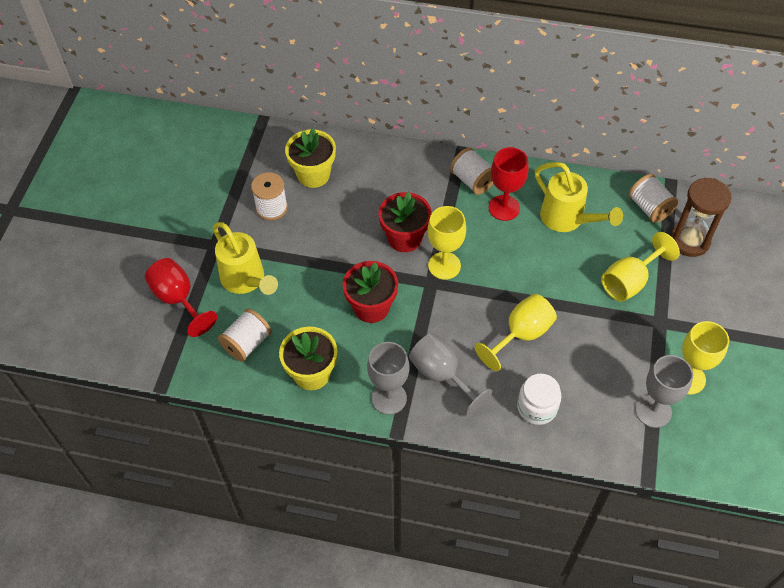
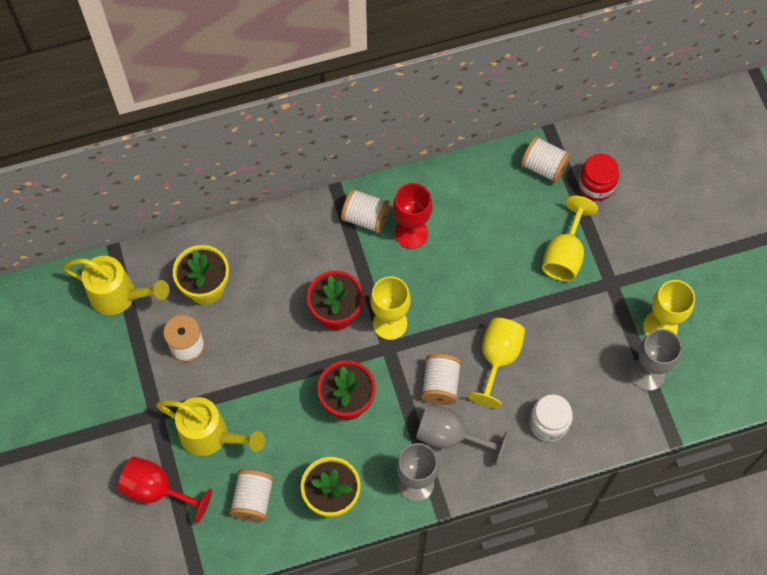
camera: 30 degrees left, 10 degrees up
(458, 331) = (440, 385): none -> white spool
(567, 219) = (476, 216): yellow watering can -> yellow watering can (119, 296)
(689, 241) = (596, 185): brown hourglass -> red jar

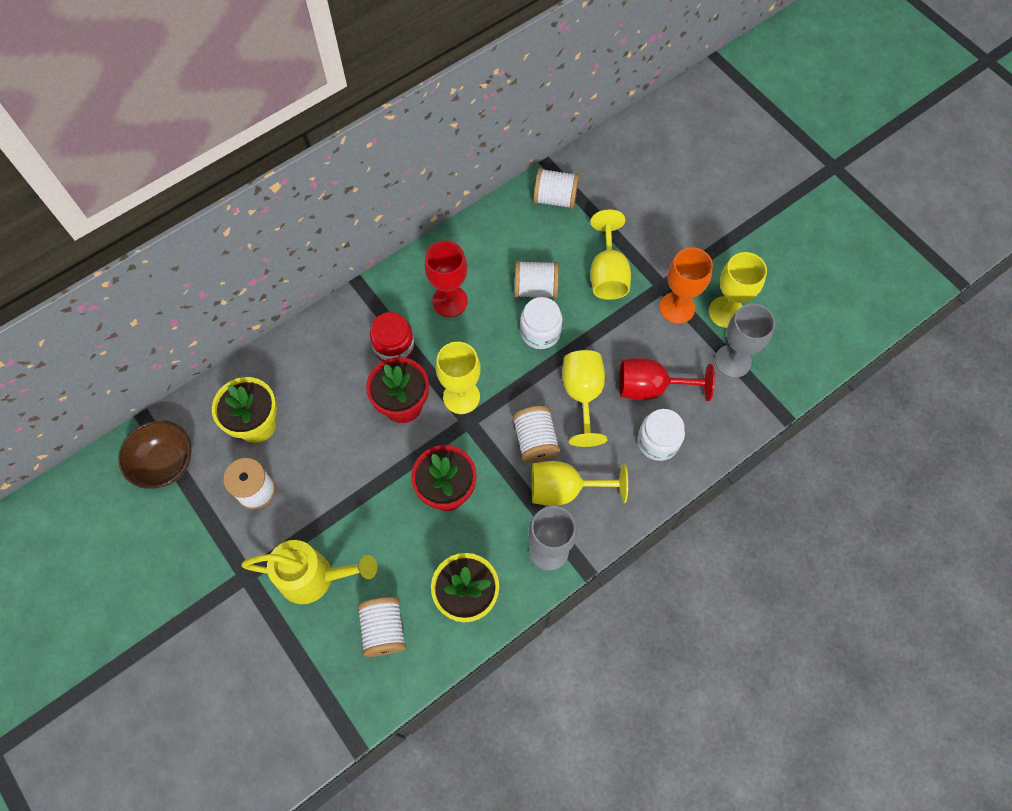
camera: 20 degrees left, 0 degrees up
(119, 296) = (165, 463): yellow watering can -> brown bowl
(158, 490) = (275, 657): red goblet -> red goblet (651, 388)
(365, 218) = (398, 301): white spool -> white spool (535, 288)
(450, 436) = (565, 489): grey goblet -> yellow goblet
(482, 288) = (540, 332): none -> white jar
(596, 185) = (611, 200): red jar -> red jar (394, 347)
(616, 307) = (677, 308): none -> orange goblet

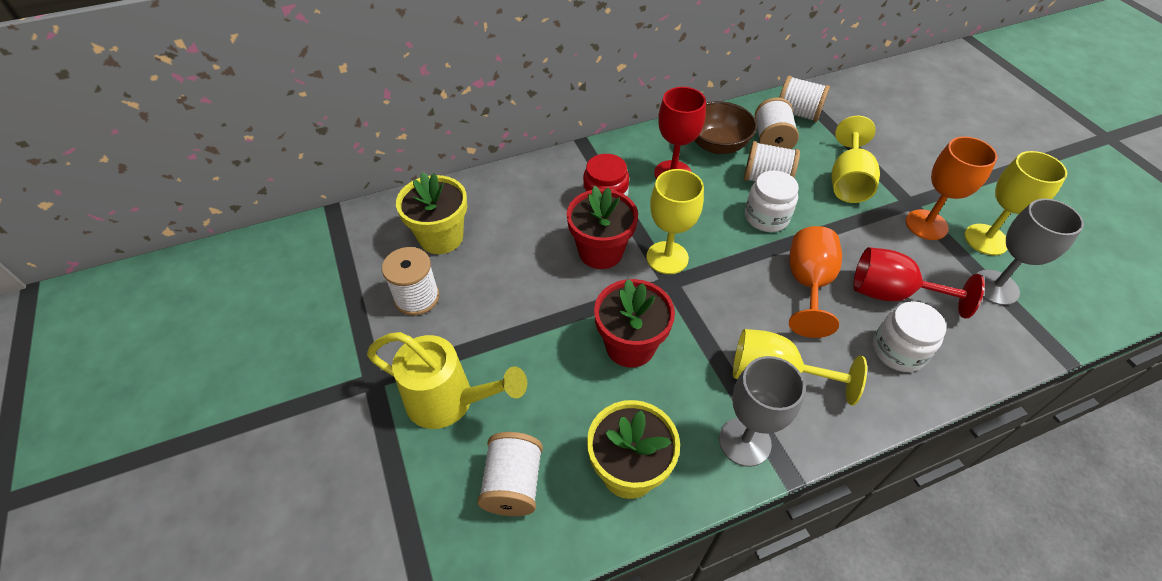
camera: 15 degrees right, 15 degrees down
(165, 463) = (335, 252): brown bowl -> brown bowl (717, 145)
(535, 441) = (745, 317): white spool -> white spool (771, 140)
(582, 396) = (808, 285): yellow goblet -> orange goblet

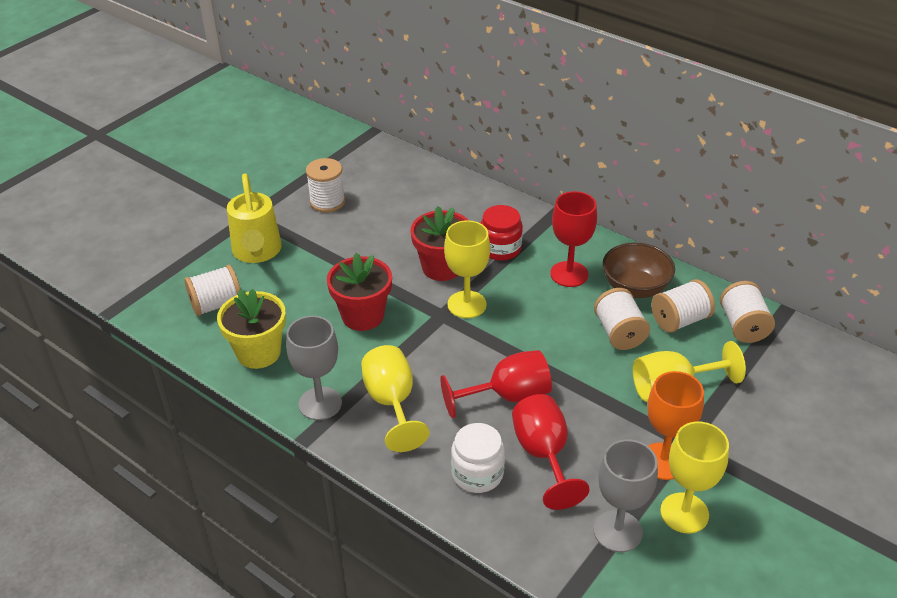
camera: 60 degrees right, 10 degrees down
(441, 237) = (388, 187): yellow flower pot -> none
(766, 217) = (568, 347): white jar -> none
(808, 285) = (507, 396): orange goblet -> red goblet

